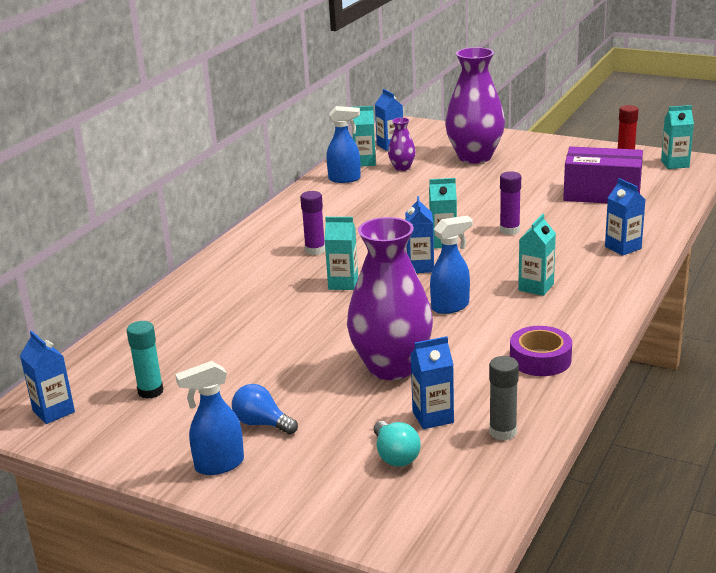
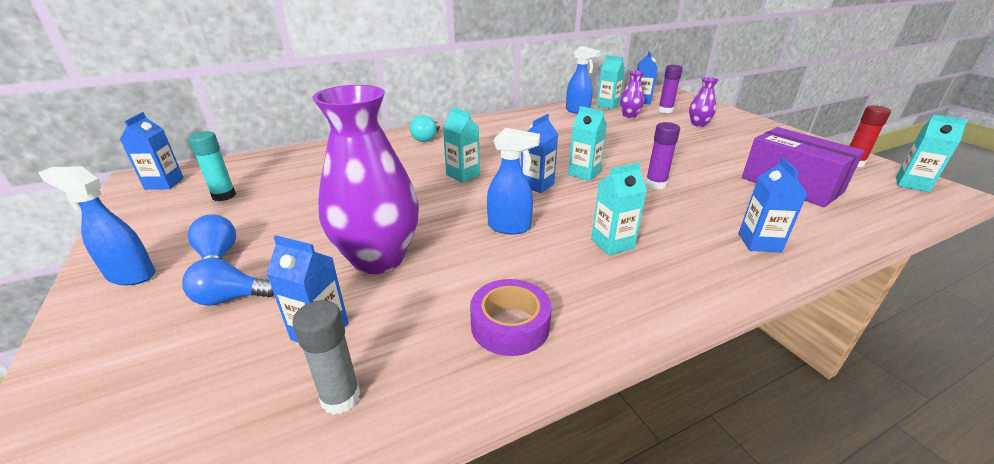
camera: 35 degrees right, 5 degrees up
(315, 250) = (484, 146): purple glue stick -> purple glue stick (665, 110)
(333, 435) = (230, 298): none -> blue light bulb
(395, 456) = (221, 355): turquoise light bulb -> turquoise light bulb (426, 138)
(474, 157) = (698, 124): purple vase -> purple vase, size x0.46

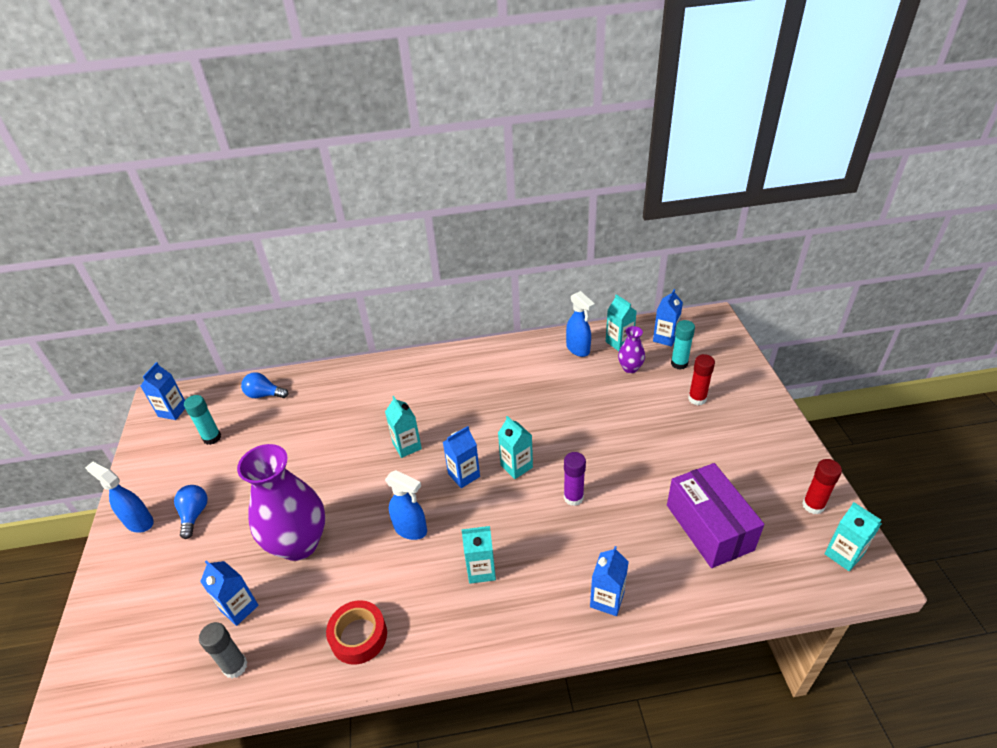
camera: 20 degrees right, 10 degrees up
(230, 298) = (194, 561): blue light bulb -> blue light bulb (264, 395)
(426, 138) = (400, 378): turquoise light bulb -> none
(510, 325) = (358, 636): purple tape -> red tape
(665, 110) = (679, 363): purple glue stick -> turquoise glue stick
(698, 124) = (697, 399): purple vase -> red glue stick

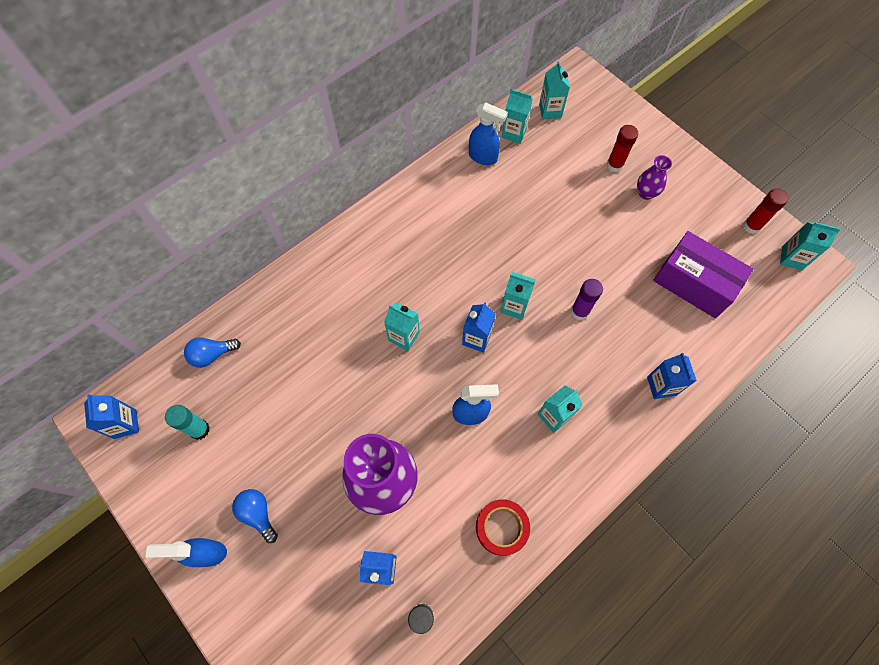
camera: 35 degrees left, 25 degrees up
(630, 368) = (541, 158): purple vase -> purple vase (646, 193)
(665, 338) = (550, 111): blue carton -> turquoise carton
(679, 363) = (578, 134): turquoise glue stick -> none

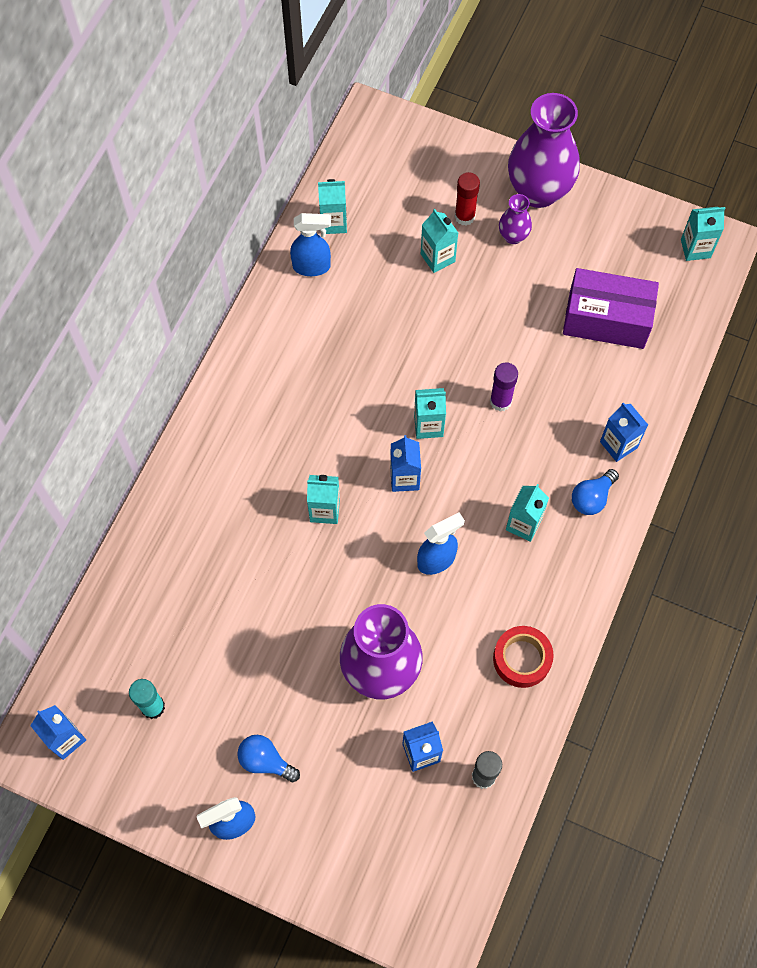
camera: 25 degrees left, 0 degrees up
(212, 355) = (121, 623): blue light bulb -> blue light bulb (592, 498)
(550, 111) = (362, 178): turquoise carton -> turquoise carton (437, 258)
(680, 168) = (538, 191): none -> purple vase
(751, 226) = (640, 229): red glue stick -> none

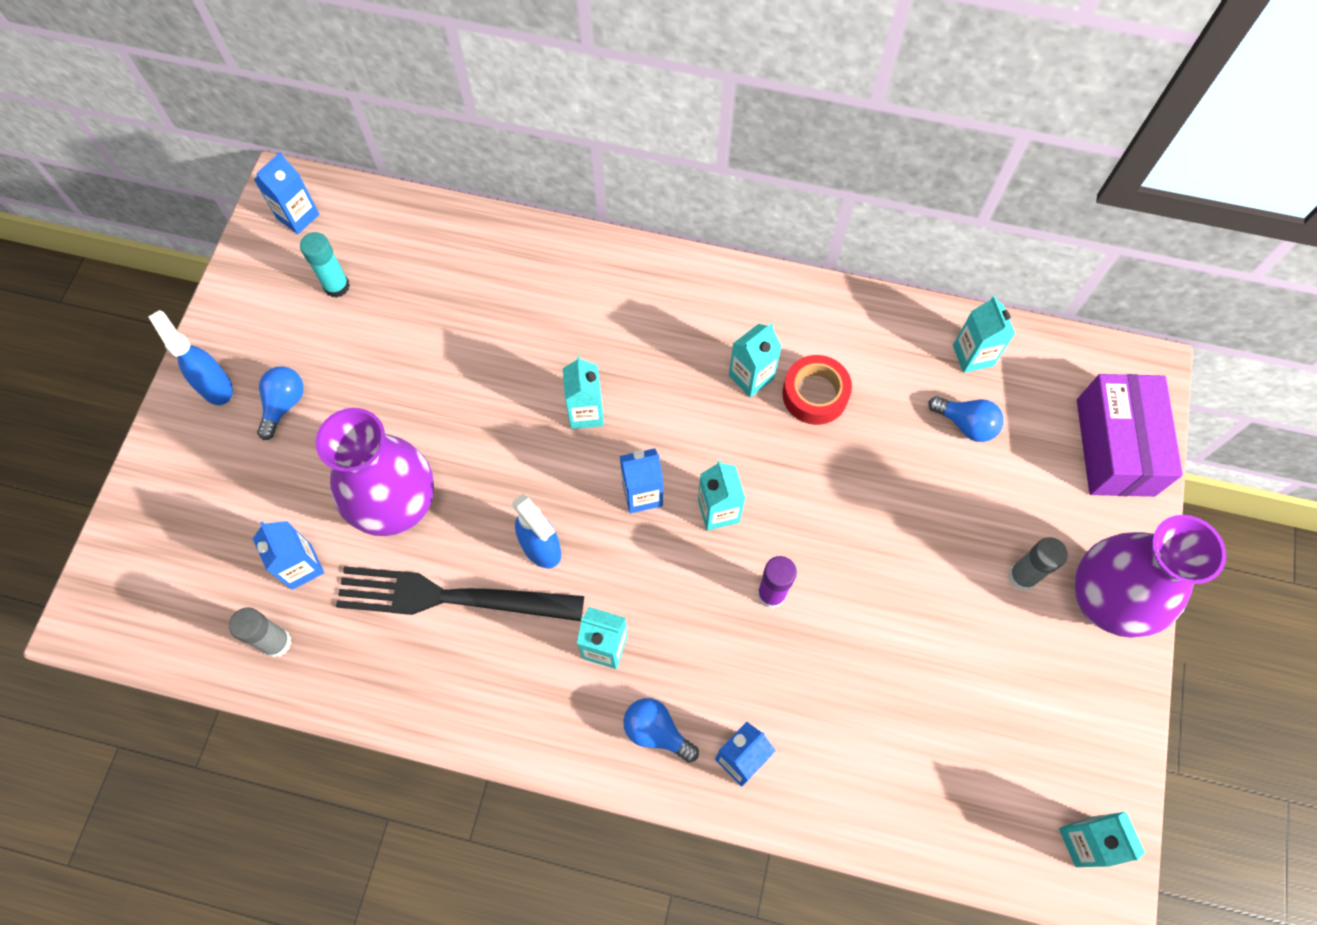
camera: 80 degrees right, 0 degrees up
(312, 266) = (904, 343): blue spray bottle -> none
(389, 241) = (966, 424): none -> blue light bulb
(437, 258) = (960, 485): turquoise carton -> turquoise carton (751, 377)
(464, 216) = (1032, 510): red glue stick -> none
(466, 634) = (451, 597): none -> black fork
(513, 236) = (1022, 576): purple vase -> grey glue stick
(522, 659) = (426, 668): red tape -> red tape (815, 394)
(606, 320) = (928, 720): purple box -> purple box (1115, 447)

